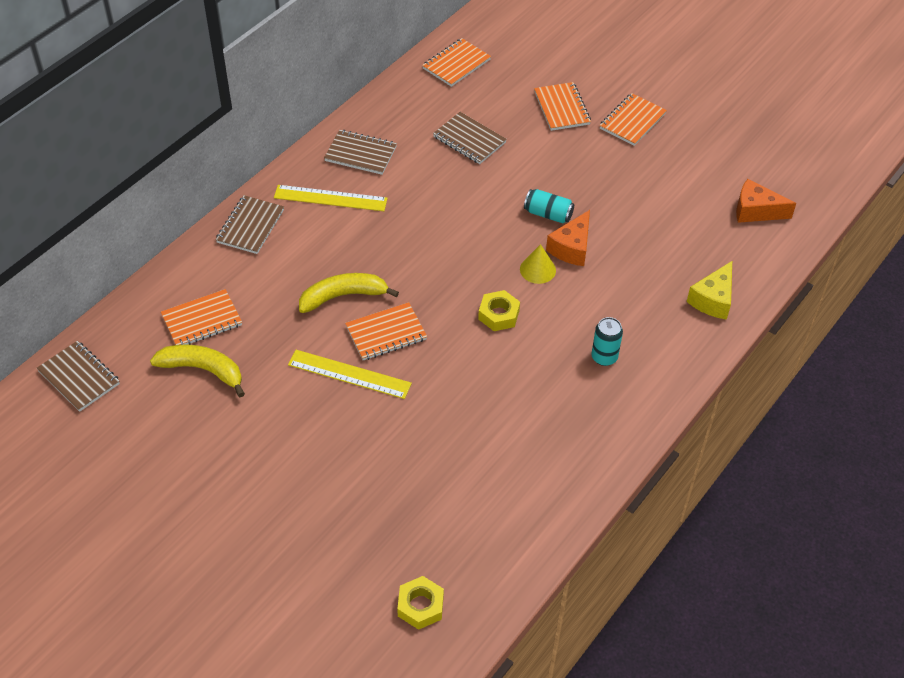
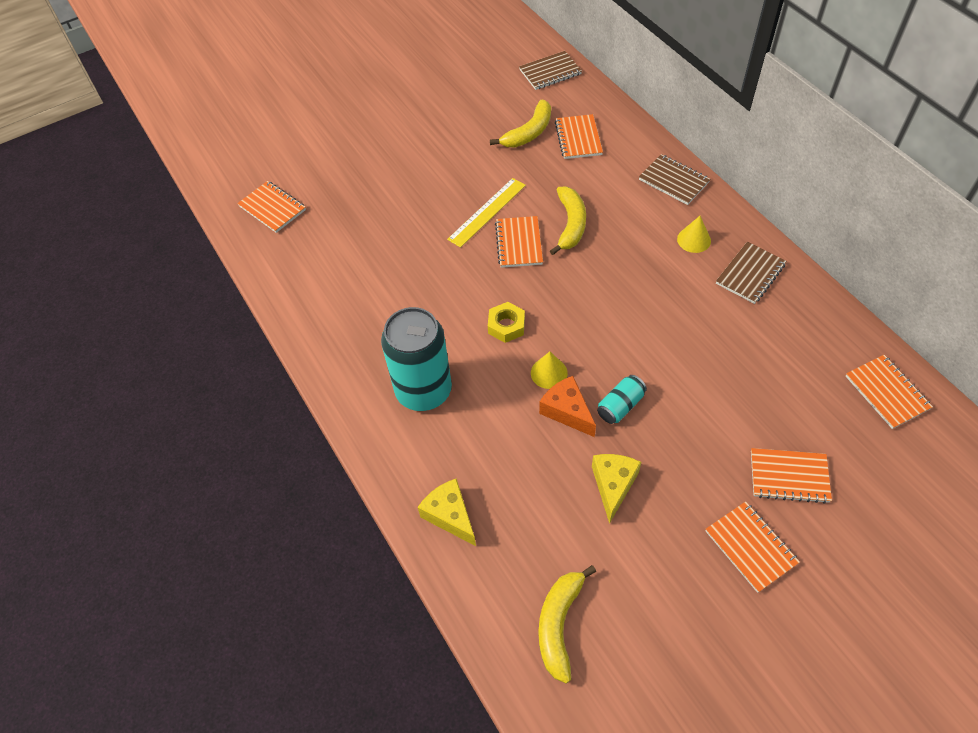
camera: 115 degrees right, 5 degrees up
(330, 198) = (694, 240): yellow ruler -> yellow cone
(420, 606) = (272, 208): yellow nut -> orange notebook
(469, 140) = (752, 369): brown notebook -> none
(604, 357) = (423, 391): turquoise can -> turquoise can, size x2.20
(626, 204) = (613, 485): none -> yellow cheese
(755, 211) = (559, 624): orange cheese -> yellow banana

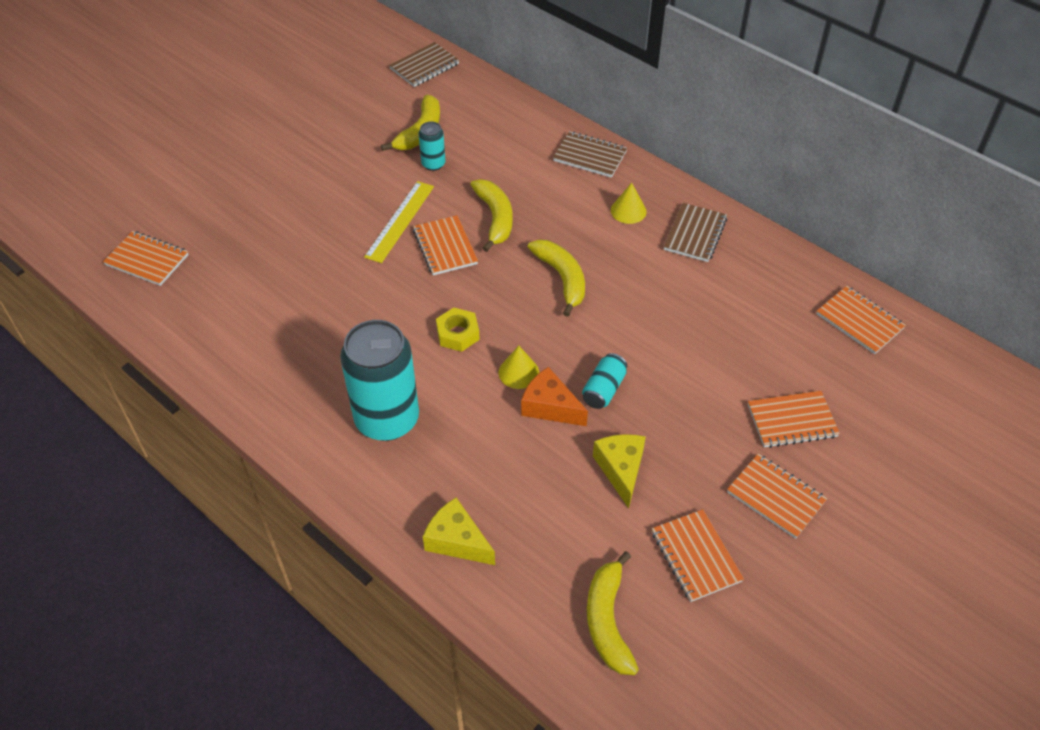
camera: 20 degrees left, 5 degrees down
(531, 164) = (433, 164): none -> turquoise can
(578, 138) = (476, 129): orange notebook -> orange notebook (696, 556)
(613, 293) = (562, 278): none -> yellow banana

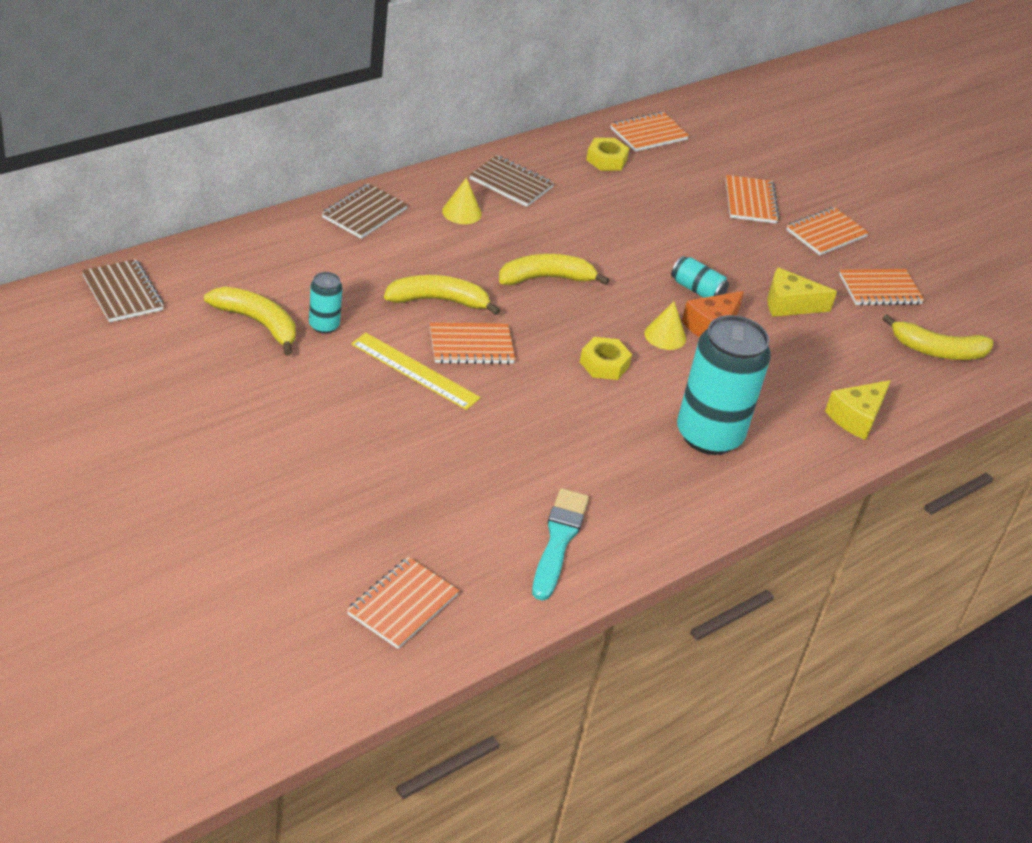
camera: 85 degrees left, 10 degrees down
(229, 334) = (558, 540): none -> turquoise brush
(785, 294) = (606, 160): none -> yellow nut

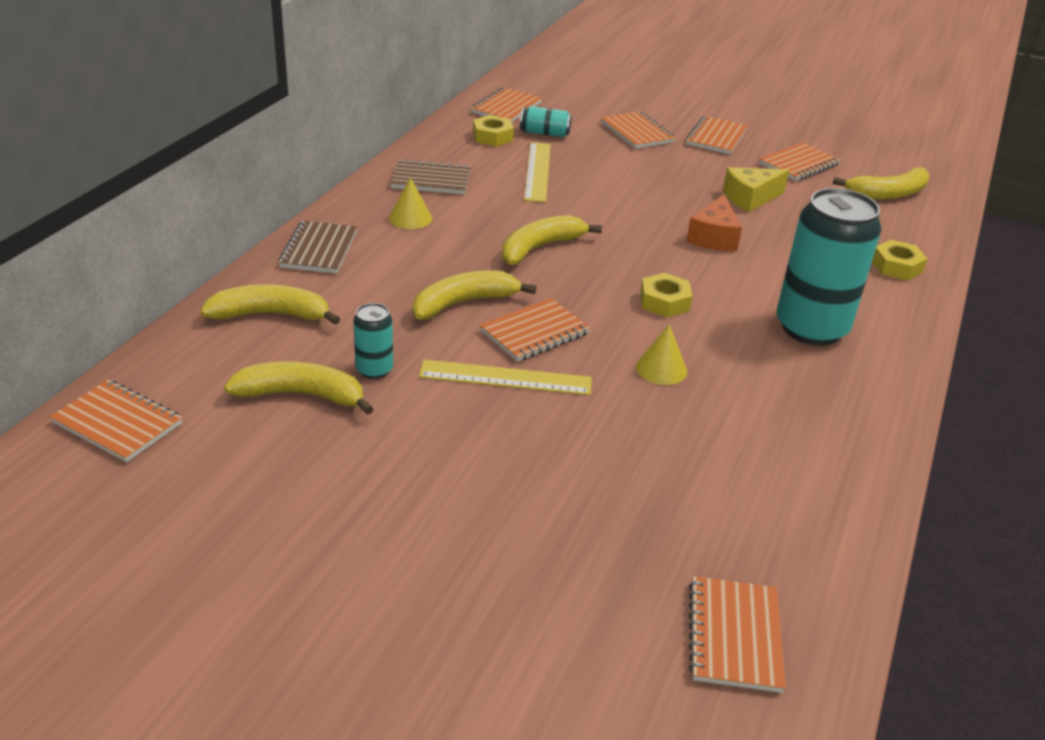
camera: 25 degrees left, 5 degrees down
(122, 293) = (117, 423): brown notebook -> orange notebook
(285, 254) = (271, 315): none -> yellow banana
(558, 540) = (800, 485): turquoise brush -> none
(614, 208) = (537, 171): none -> yellow ruler
(665, 336) = (686, 258): yellow cone -> yellow cone (661, 369)
(697, 290) = (671, 212): turquoise can -> turquoise can (544, 133)
(856, 418) = (896, 267): yellow cheese -> yellow nut

